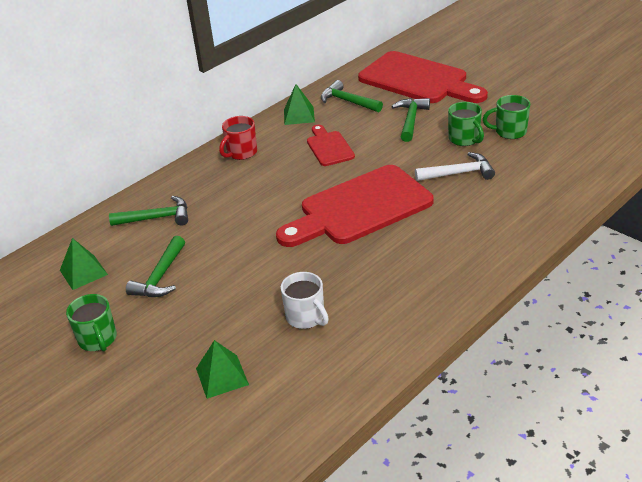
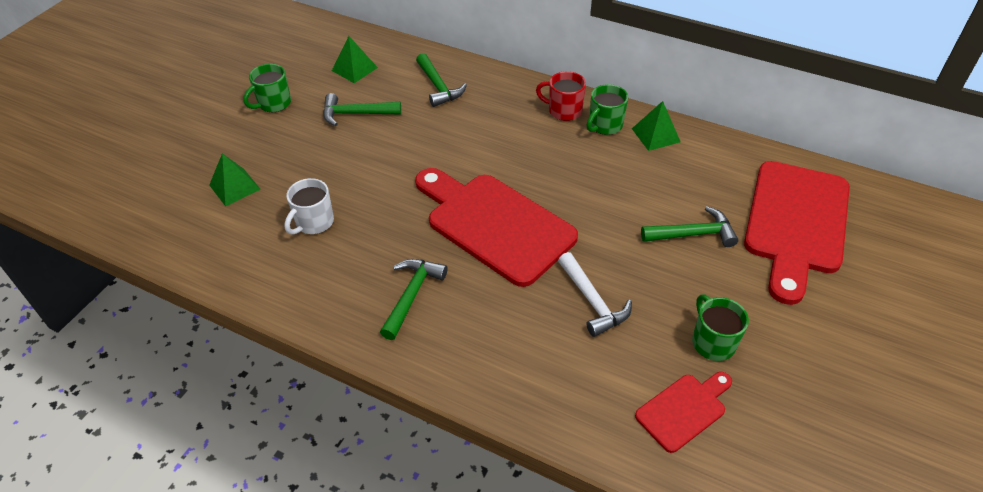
camera: 70 degrees right, 10 degrees up
(329, 147) = (602, 174): red cutting board -> red cutting board (684, 410)
(347, 101) = (706, 168): green hammer -> green hammer (412, 295)
(464, 139) = (672, 295): green mug -> green mug (604, 125)

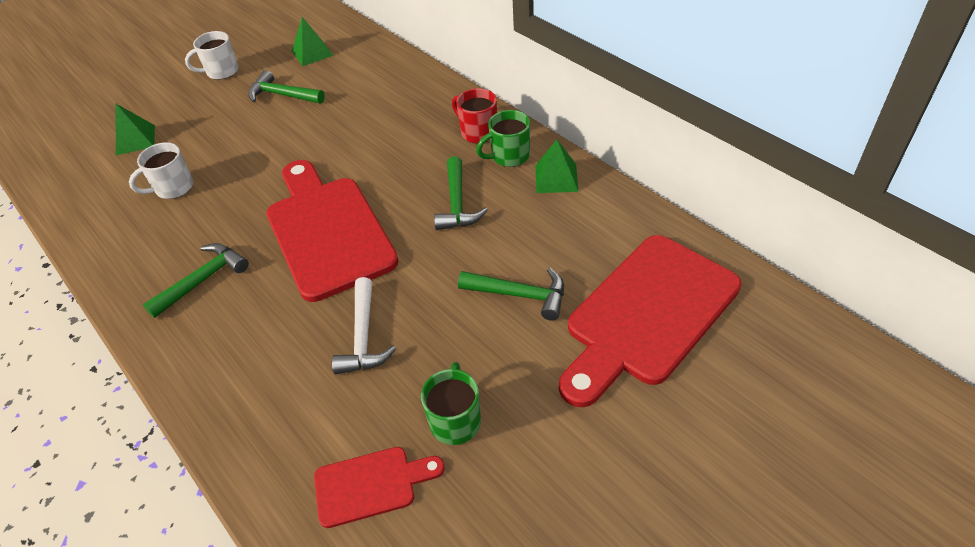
camera: 25 degrees right, 0 degrees up
(273, 104) = (221, 71): green mug -> white mug
(438, 87) = (374, 84): green hammer -> green hammer (457, 204)

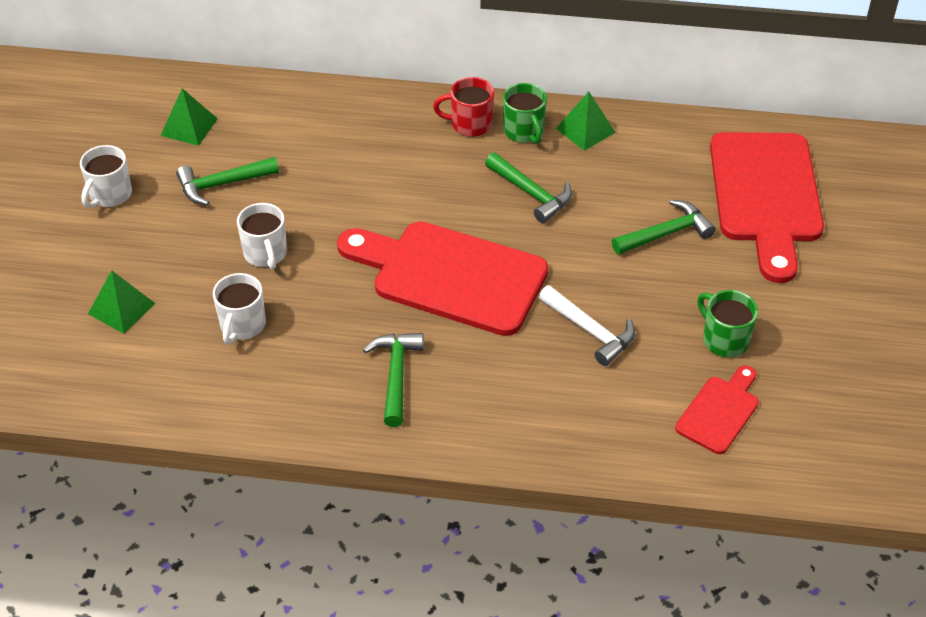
camera: 45 degrees left, 0 degrees up
(246, 150) = (265, 254): none -> white mug
(509, 156) = (524, 131): green mug -> green mug turned 45 degrees counterclockwise

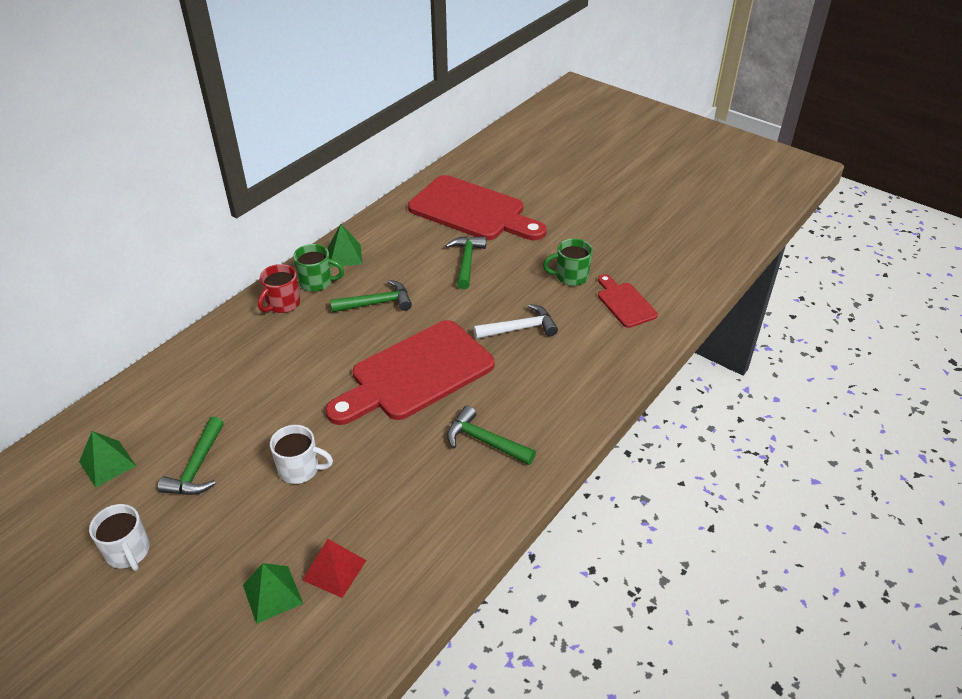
camera: 60 degrees left, 5 degrees down
(169, 336) = (334, 570): none -> red pyramid
(242, 325) = (363, 514): white mug -> none

